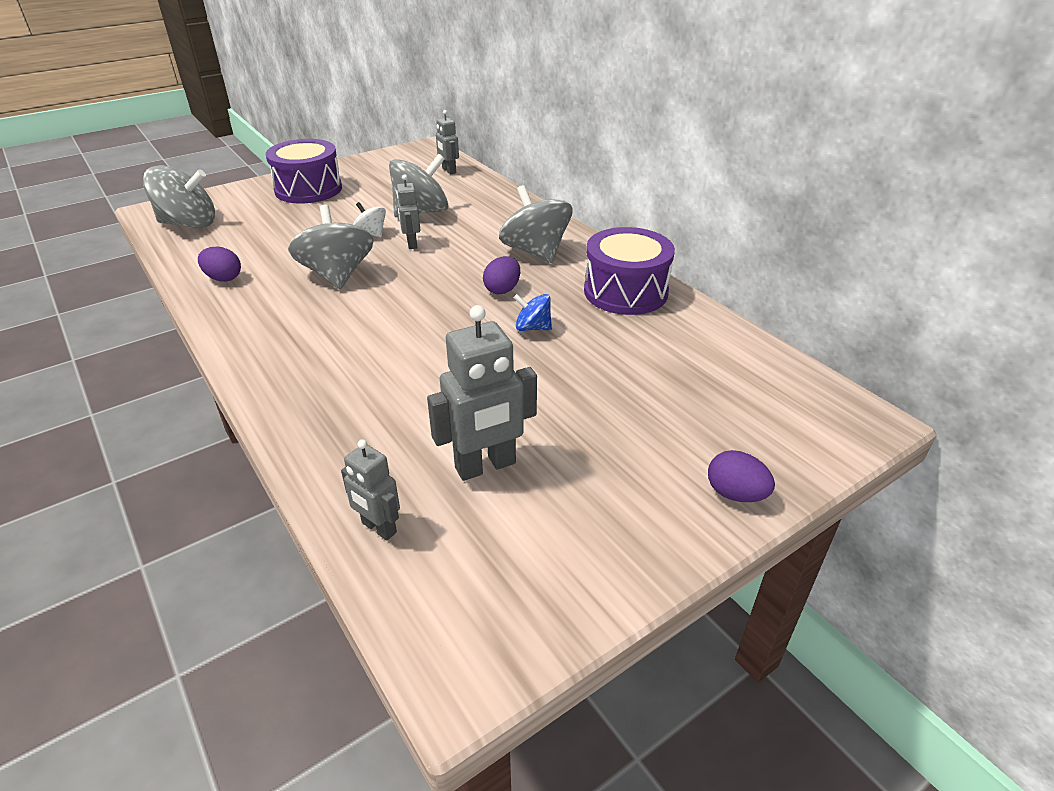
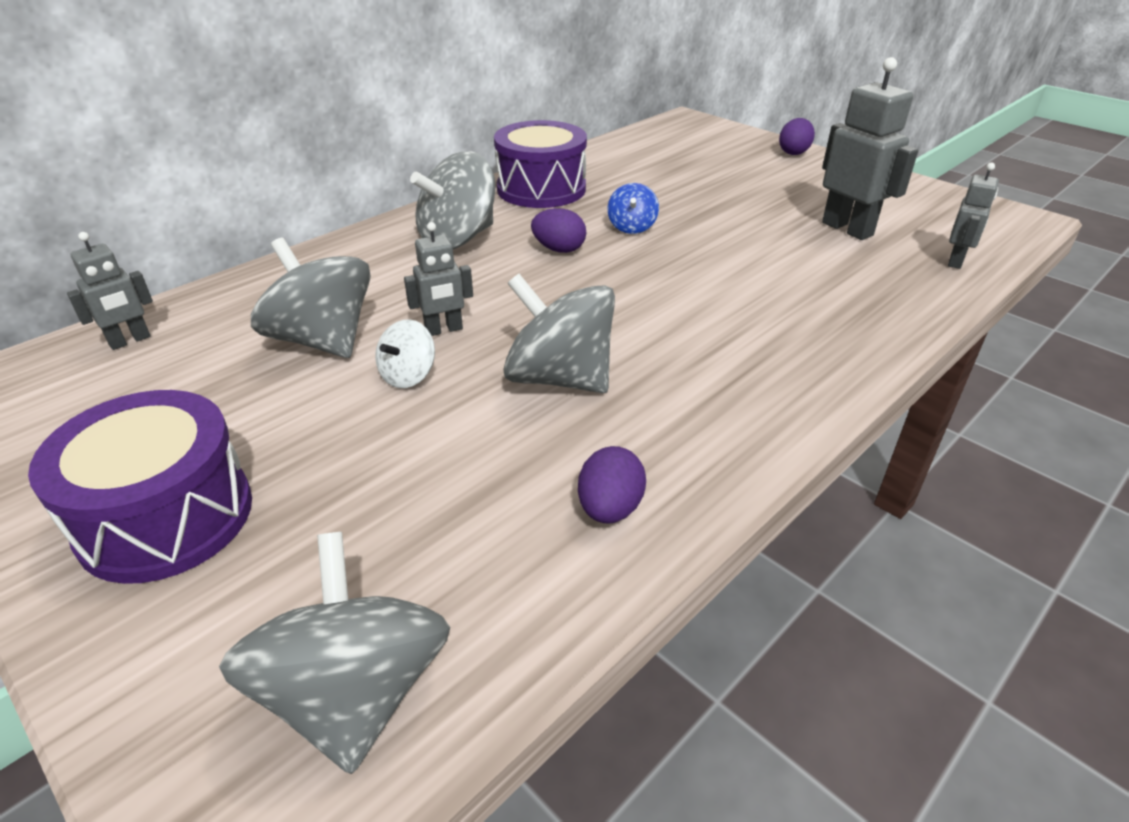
camera: 100 degrees left, 0 degrees up
(337, 275) = (559, 378): grey spinning top -> grey spinning top turned 60 degrees clockwise

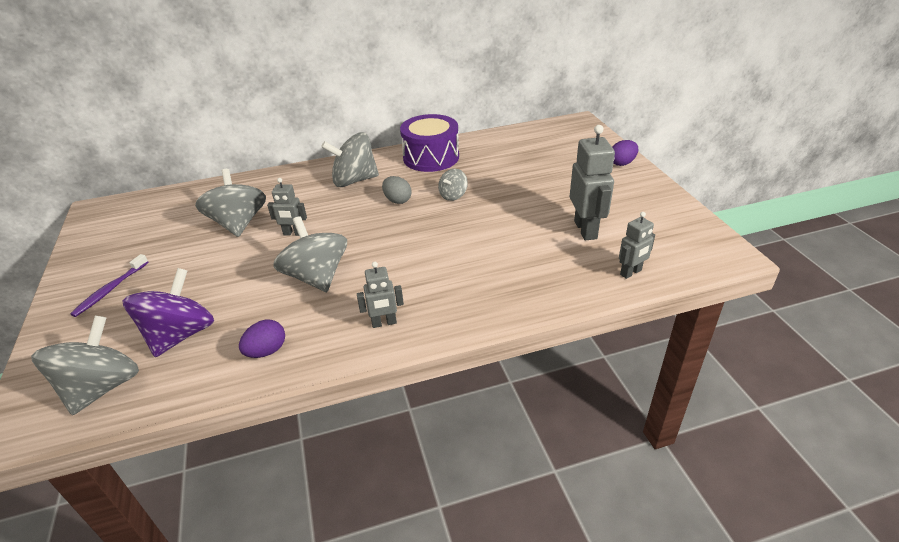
camera: 30 degrees right, 0 degrees up
(130, 341) = (168, 201): grey robot -> grey robot (384, 323)
(166, 517) = (110, 290): purple drum -> purple toothbrush
(408, 375) = (254, 254): white spinning top -> none
(417, 540) = (180, 335): none -> purple spinning top
(559, 249) = (397, 200): purple egg -> grey egg
(632, 227) = (453, 195): blue spinning top -> grey spinning top

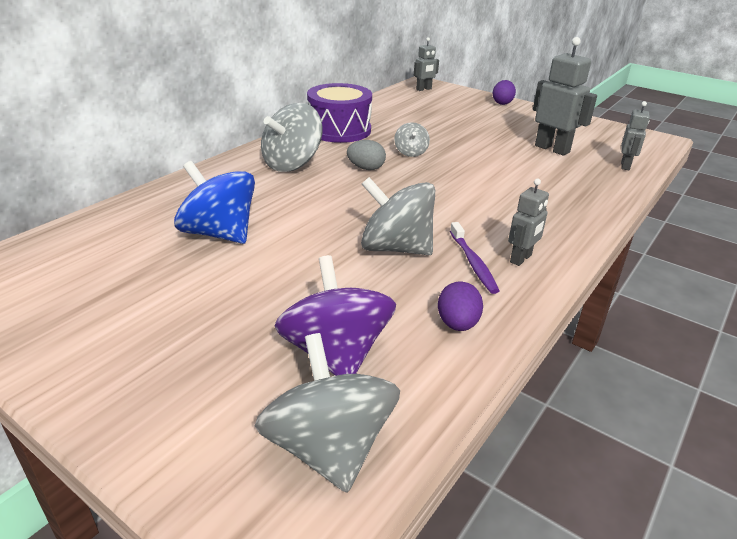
camera: 40 degrees left, 5 degrees down
(110, 290) = (149, 353): purple toothbrush -> purple toothbrush (473, 263)
(238, 224) = (219, 233): grey spinning top -> blue spinning top
(293, 233) = (304, 222): grey robot -> grey robot (424, 89)

